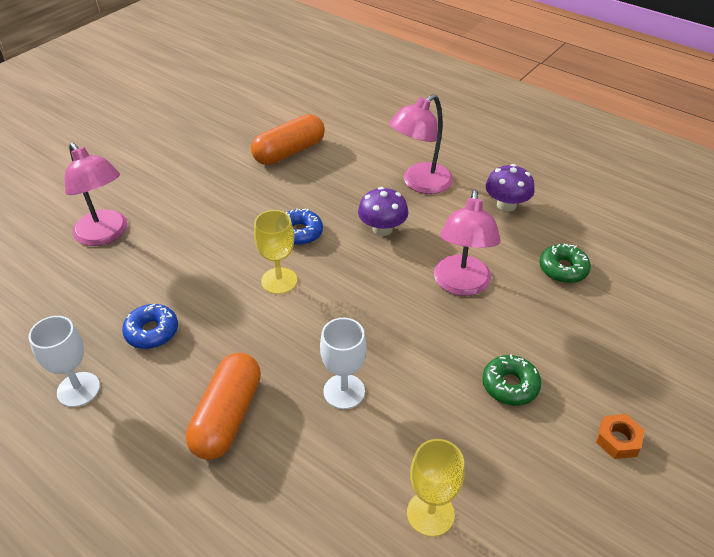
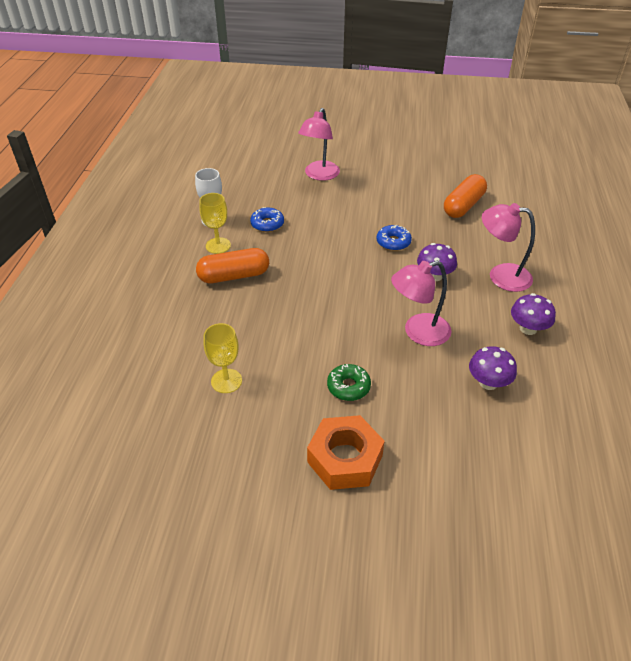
camera: 60 degrees right, 0 degrees up
(279, 280) = (345, 252): yellow goblet -> yellow goblet (218, 245)
(289, 152) = (463, 206): orange capsule -> orange capsule turned 75 degrees counterclockwise
(344, 391) = (284, 313): white goblet -> none
(563, 269) = (488, 382): green donut -> purple mushroom
(618, 440) = (345, 459): orange nut -> orange nut, size x2.12

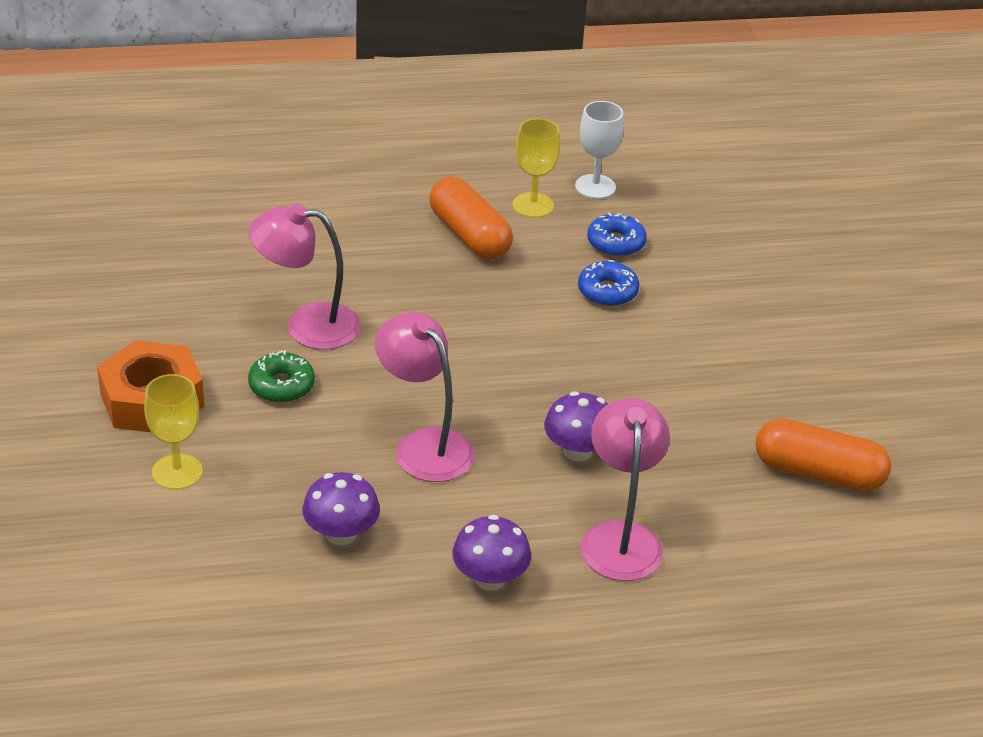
camera: 70 degrees right, 5 degrees down
(226, 381) = (254, 272): yellow goblet -> yellow goblet (177, 472)
(319, 175) = (798, 275): pink lamp -> pink lamp (307, 325)
(393, 242) = (646, 391): blue donut -> blue donut (607, 291)

